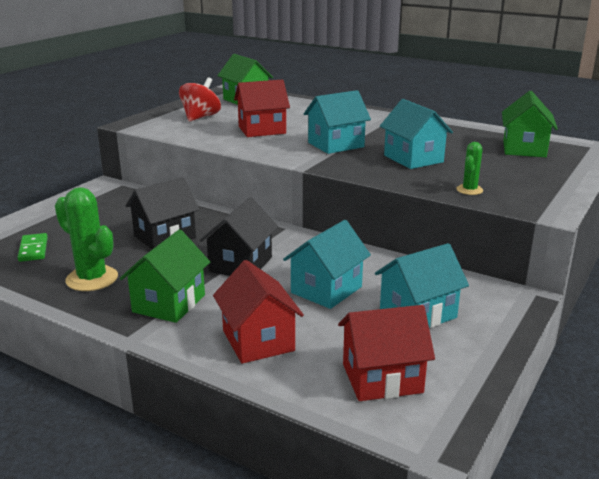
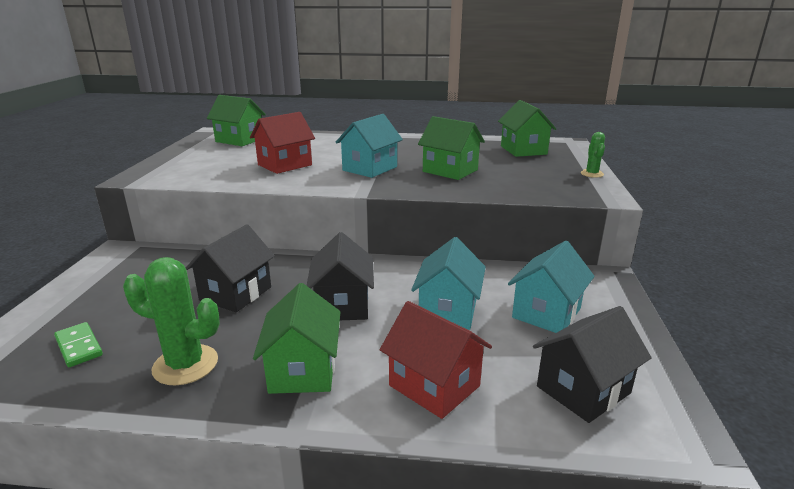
camera: 25 degrees left, 0 degrees up
(200, 117) = (208, 161): red spinning top -> none
(382, 378) = (583, 390): red house -> black house
(413, 159) = (450, 171): turquoise house -> green house
(469, 190) = (526, 190): green cactus -> green cactus (592, 174)

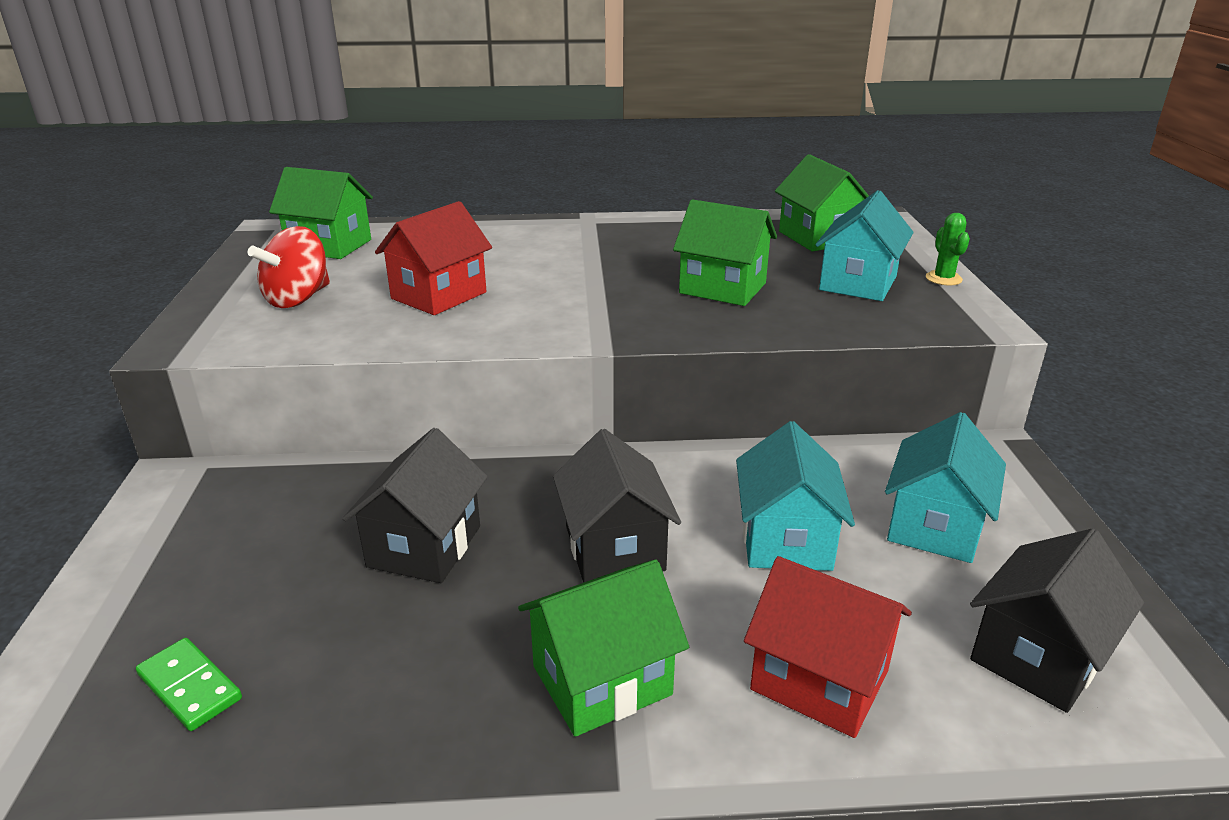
camera: 10 degrees left, 5 degrees up
(185, 365) = (399, 697): green cactus -> none
(208, 162) = (298, 299): none -> red spinning top
(303, 370) = (602, 680): green house -> green house turned 75 degrees clockwise
(370, 168) = (589, 293): turquoise house -> turquoise house (858, 283)

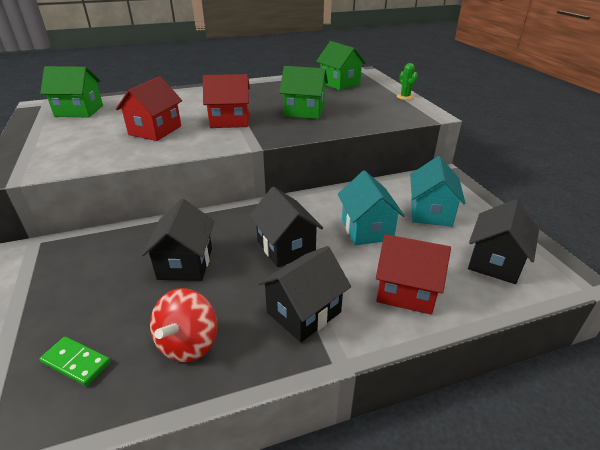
camera: 15 degrees left, 5 degrees up
(298, 299) = (72, 141): red spinning top -> red spinning top (188, 343)
(576, 291) = (230, 121): none -> red house
(602, 680) = (304, 312): green house -> black house
(858, 283) = (367, 103): turquoise house -> none

